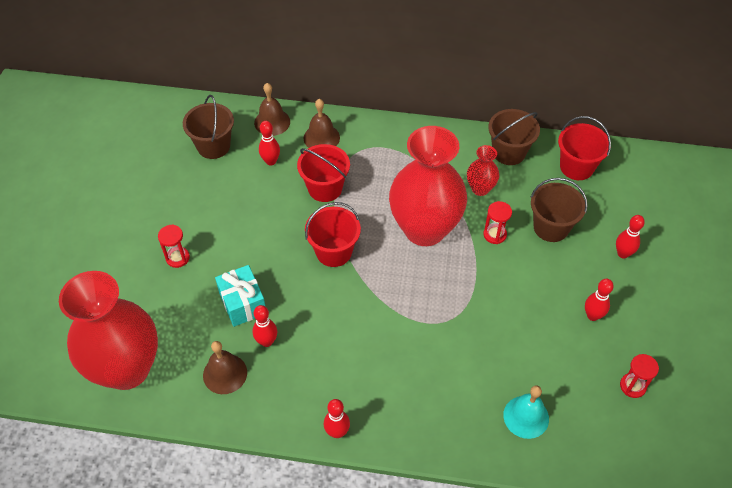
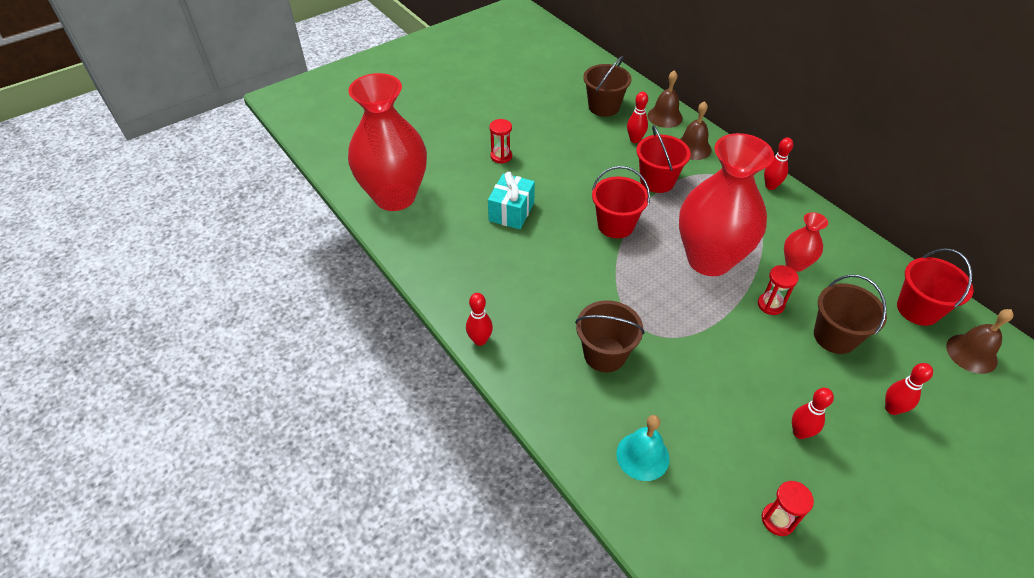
camera: 45 degrees right, 5 degrees down
(225, 373) = (449, 244): brown bell -> brown bell (971, 353)
(266, 341) = (500, 246): red bowling pin -> red bowling pin (770, 186)
(509, 152) = (855, 255): brown bucket -> brown bucket (604, 354)

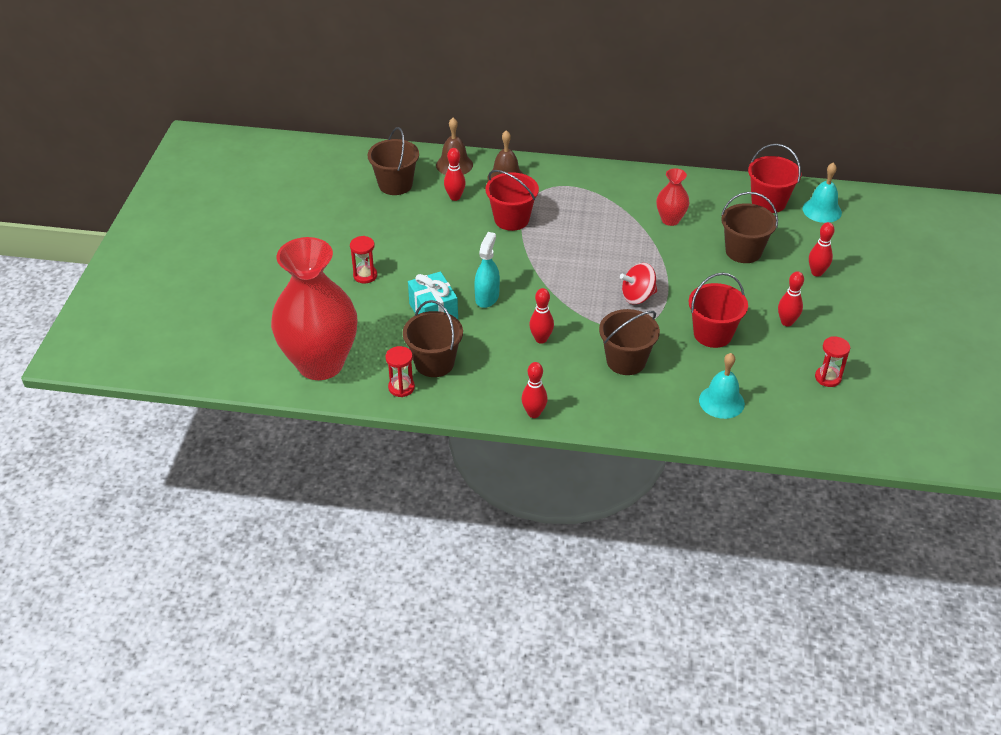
camera: 45 degrees left, 5 degrees down
(463, 249) = (434, 363): none -> brown bucket
(563, 227) = (487, 297): none -> turquoise spray bottle
(615, 225) = (523, 271): red bucket -> red bucket (713, 334)
(683, 308) = (637, 296): none -> red spinning top
(709, 259) = (615, 253): red vase -> none
(770, 186) = (593, 174): red bowling pin -> red bowling pin (541, 339)
(770, 305) = (686, 257): red hourglass -> red hourglass (401, 387)
(971, 353) = (822, 210): brown bell -> turquoise bell

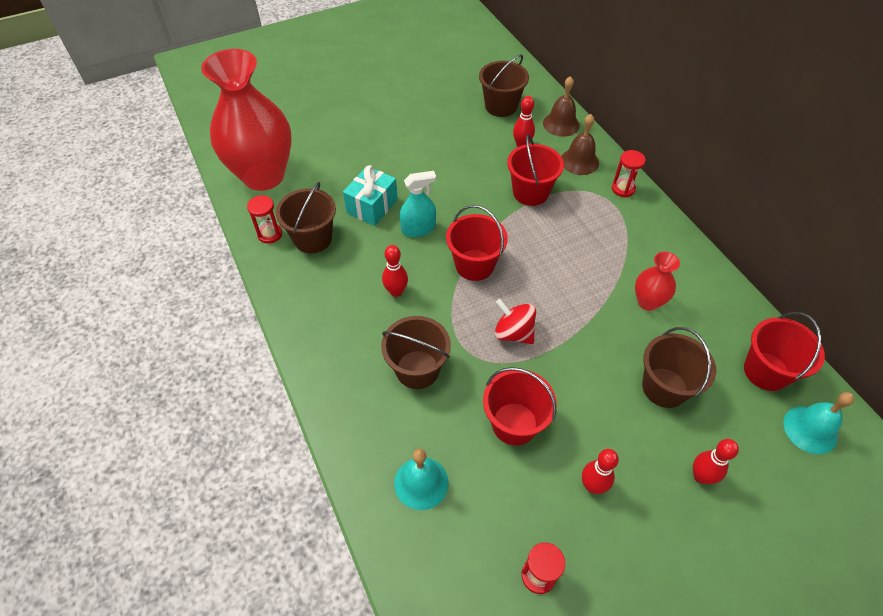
camera: 55 degrees right, 10 degrees up
(365, 275) = (380, 147): red hourglass -> red hourglass (623, 189)
(534, 413) = (299, 336): red bowling pin -> none
(555, 285) = (474, 265): none -> red bucket

